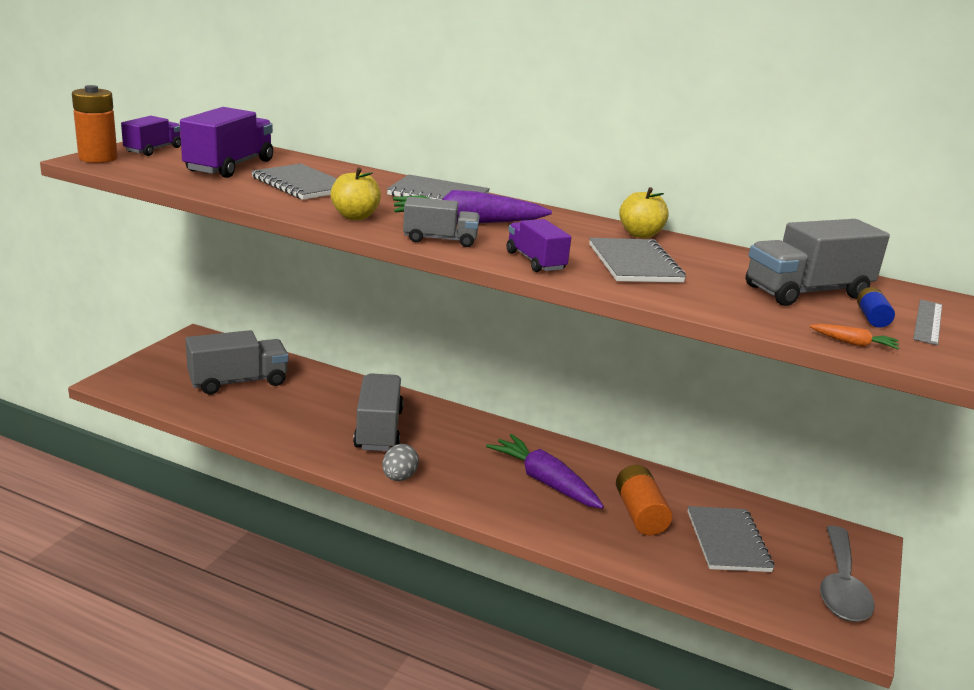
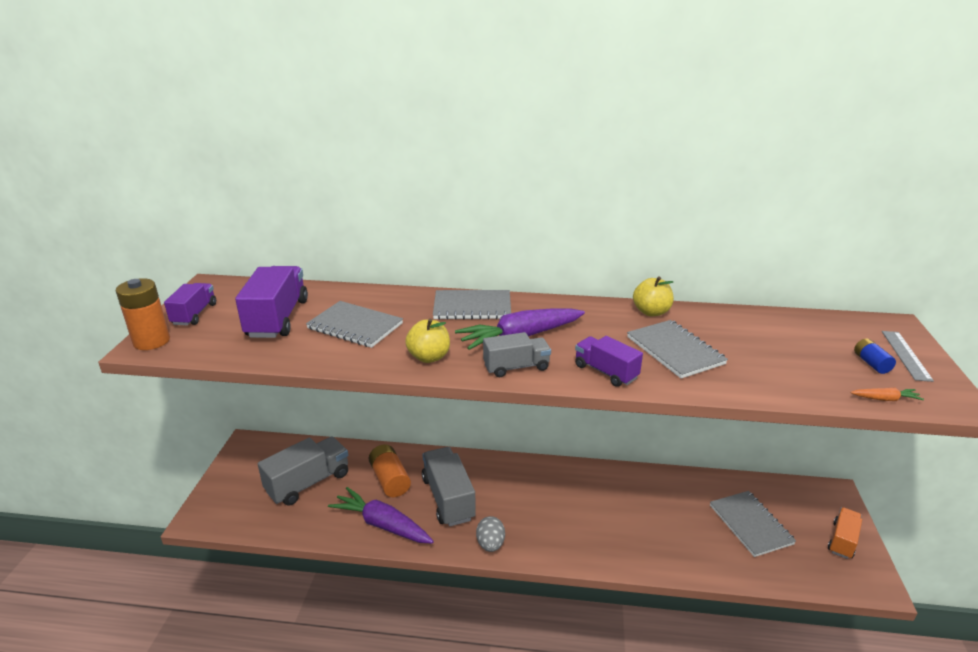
camera: 15 degrees left, 5 degrees up
(544, 481) = (598, 510): purple carrot -> purple carrot (382, 525)
(640, 514) = (679, 519): orange battery -> orange battery (390, 480)
(807, 292) = (809, 346): grey truck -> none
(841, 586) = (842, 540): grey spoon -> orange truck

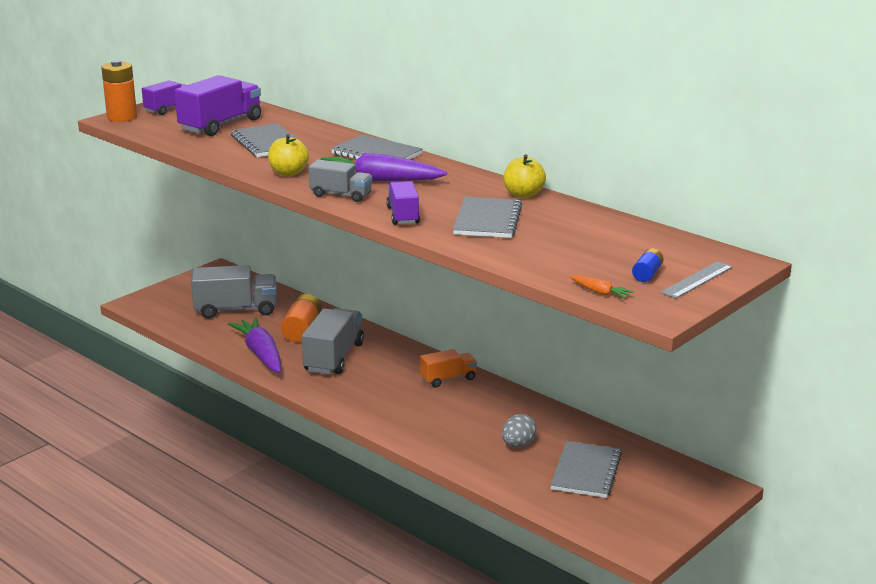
camera: 35 degrees right, 5 degrees down
(490, 544) = (329, 396): grey egg -> grey egg (518, 445)
(842, 540) = (663, 516): orange truck -> orange truck (448, 379)

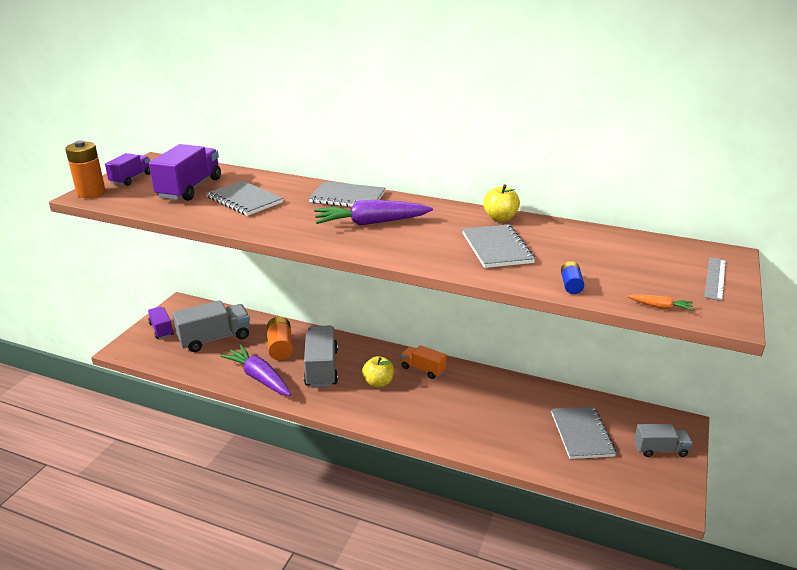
camera: 20 degrees left, 5 degrees up
(288, 173) = (287, 227): yellow apple -> yellow apple (378, 383)
(341, 195) = (352, 243): grey truck -> grey truck (660, 449)
(403, 215) = (423, 255): purple truck -> purple truck (161, 330)
(448, 379) = (423, 369): orange truck -> orange truck turned 105 degrees counterclockwise
(518, 445) = (515, 420): grey egg -> none
(647, 274) = (673, 280): blue battery -> blue battery (571, 285)

